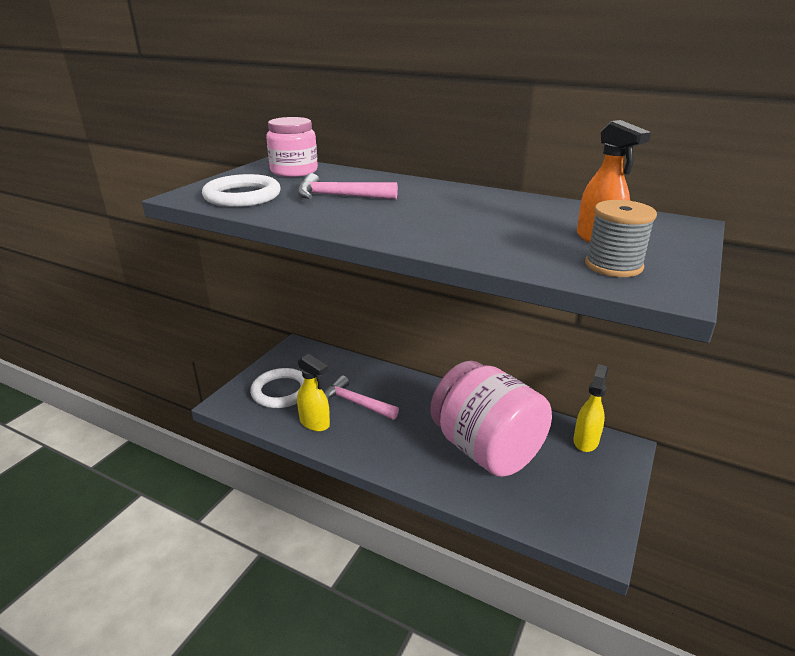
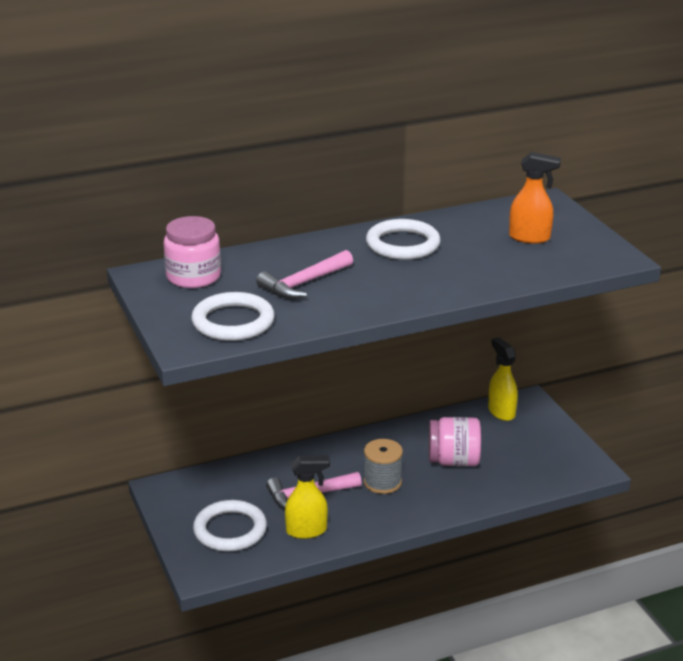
camera: 50 degrees left, 0 degrees up
(469, 203) = (403, 244): none -> white ring
(486, 449) = (453, 461): pink jar -> pink jar, size x0.56
(613, 266) = (571, 254): grey spool -> grey spool (382, 482)

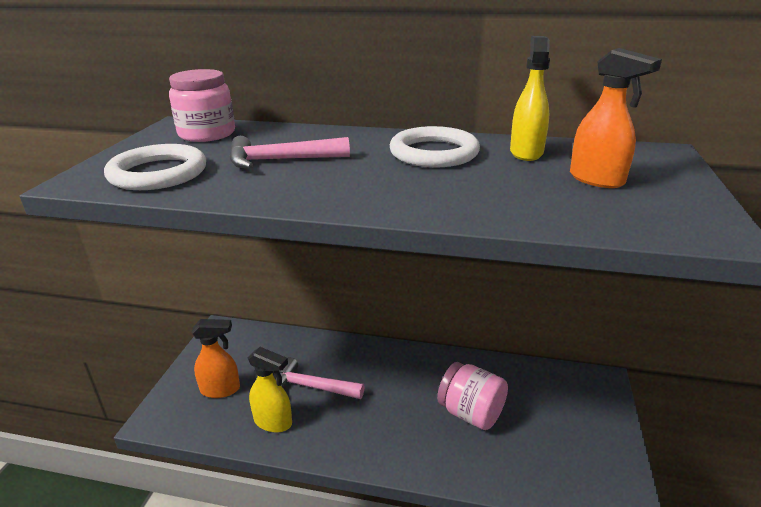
camera: 35 degrees right, 0 degrees up
(230, 530) = (221, 389): white ring -> orange spray bottle
(382, 482) = (384, 404): grey spool -> none
(501, 412) = (563, 381): yellow spray bottle -> yellow spray bottle (526, 152)

